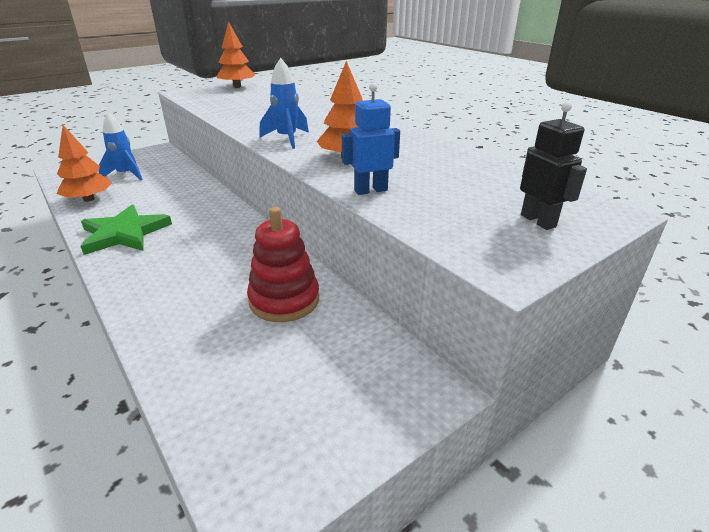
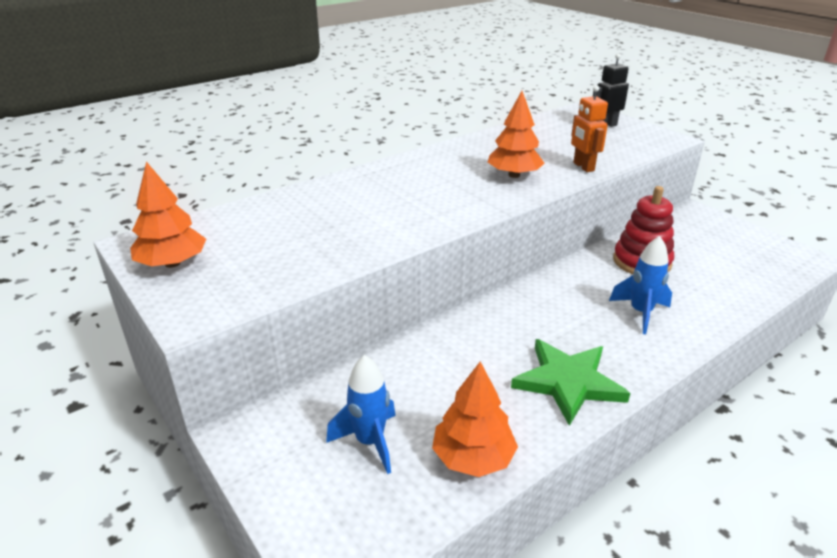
camera: 90 degrees left, 0 degrees up
(287, 139) = (464, 204): blue rocket -> blue rocket (640, 313)
(370, 190) = (583, 167): blue robot -> orange robot

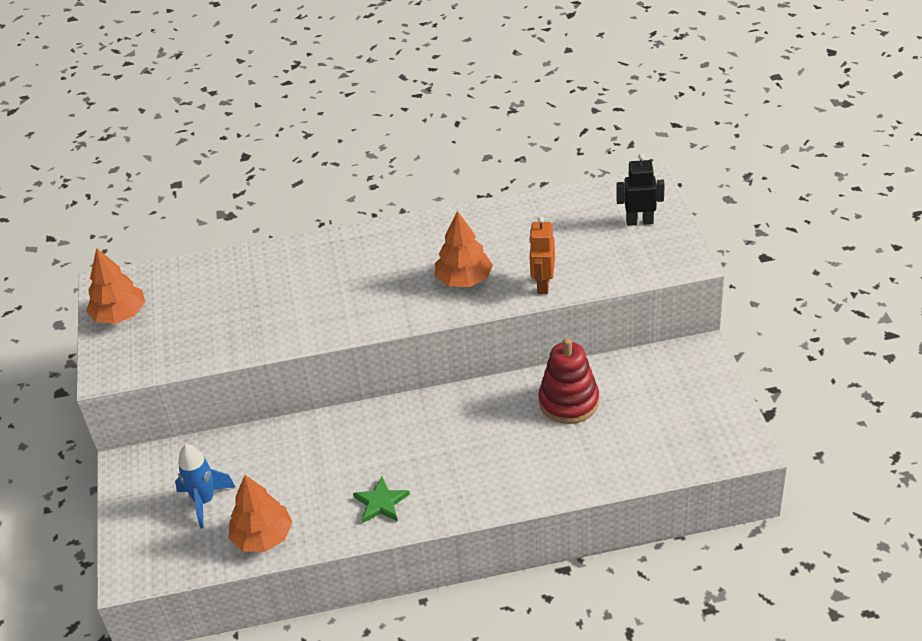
camera: 30 degrees right, 10 degrees up
(568, 382) = (381, 503): green star -> green star, size x0.58
(640, 313) = (506, 458): blue rocket -> none

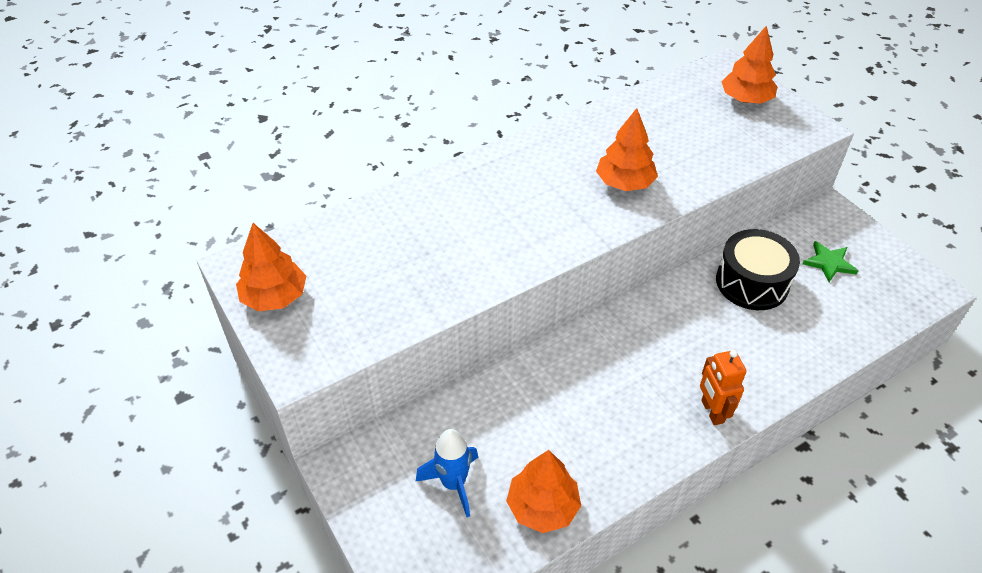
camera: 25 degrees left, 5 degrees up
(381, 503) = (643, 432): green star -> green star (829, 263)
(543, 285) = (703, 173): orange robot -> orange robot (712, 411)
(569, 402) = (752, 282): red stacking toy -> black drum
(639, 221) = (745, 99): black robot -> orange tree

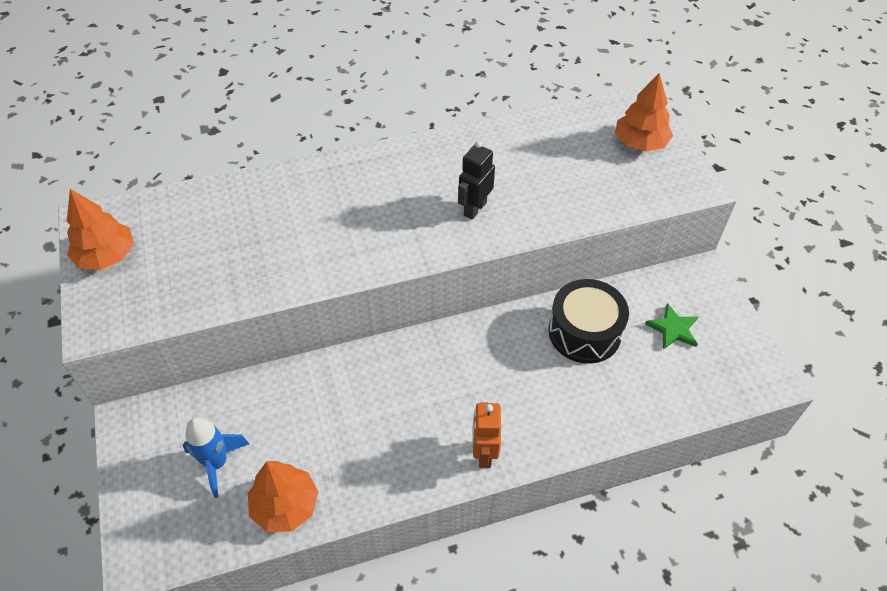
camera: 15 degrees right, 5 degrees up
(624, 183) = (474, 209): orange tree -> black robot

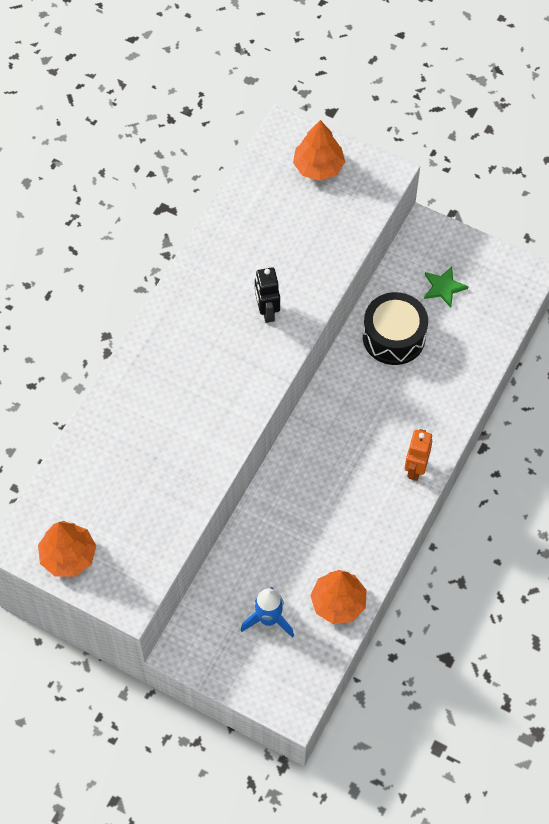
camera: 45 degrees left, 10 degrees up
(484, 453) = (415, 468): orange robot -> orange robot turned 60 degrees clockwise

